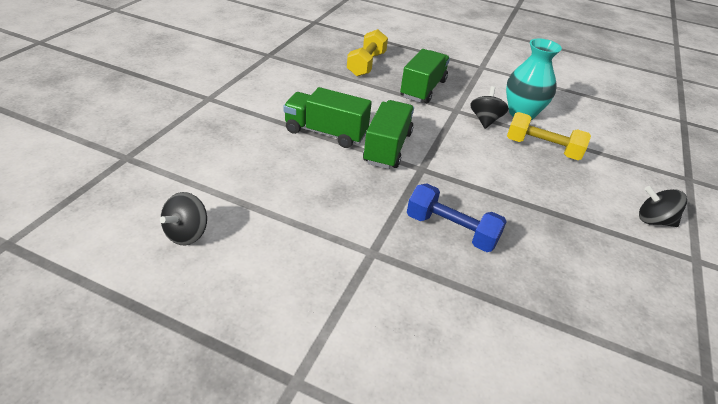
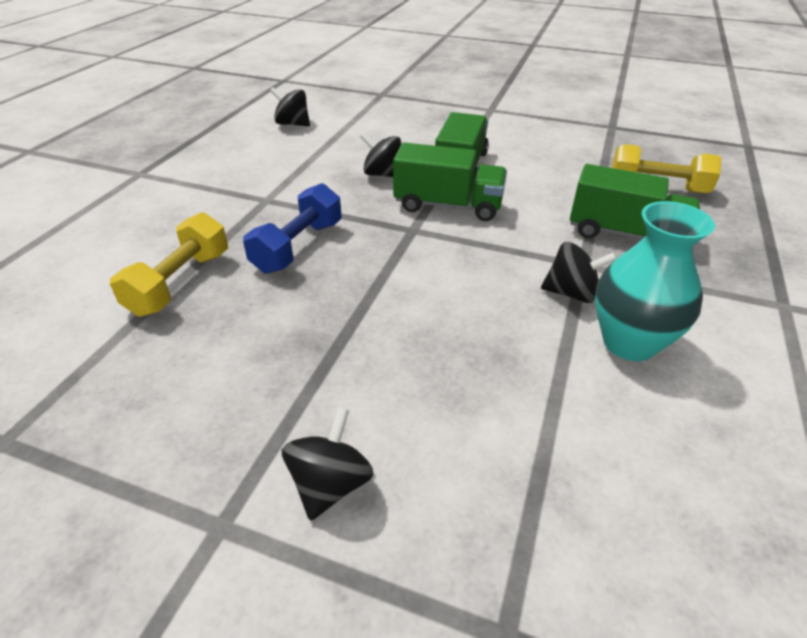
camera: 90 degrees right, 0 degrees up
(331, 175) = (383, 174): none -> black spinning top
(542, 148) = (515, 355): yellow dumbbell -> yellow dumbbell (180, 283)

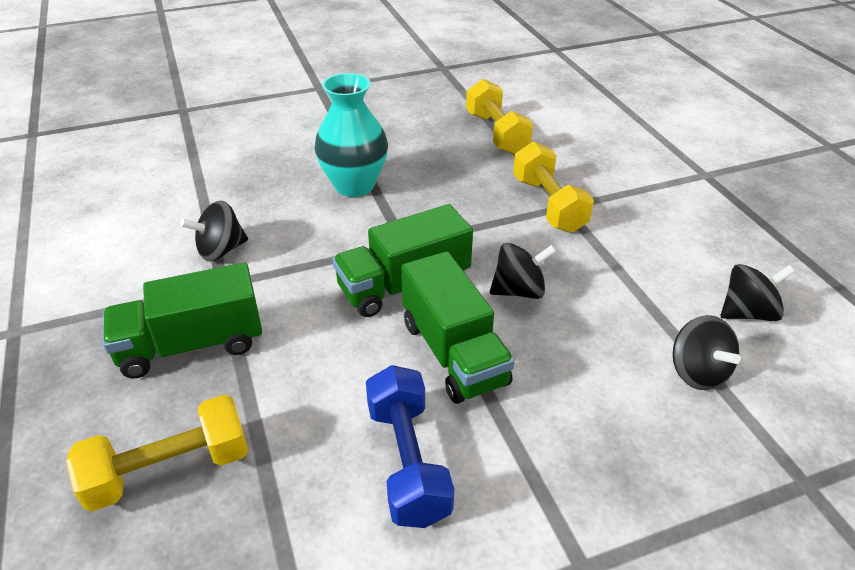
camera: 140 degrees right, 0 degrees up
(273, 205) = (548, 204): none -> yellow dumbbell
(298, 247) = (468, 185): blue dumbbell -> blue dumbbell (407, 462)
(330, 484) = (289, 110): black spinning top -> black spinning top (697, 372)
(629, 342) = (159, 233): turquoise vase -> turquoise vase (354, 185)

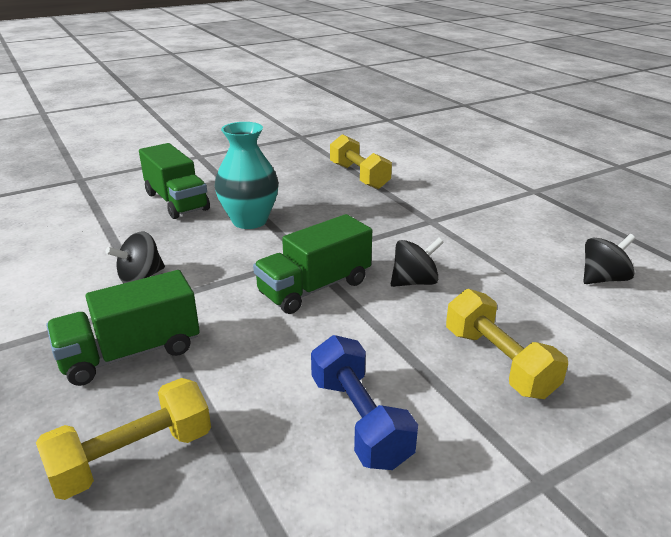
camera: 10 degrees left, 10 degrees down
(454, 353) = (374, 332): green truck -> green truck (177, 201)
(548, 204) = (418, 220): yellow dumbbell -> yellow dumbbell (498, 362)
(697, 372) = (580, 324): black spinning top -> none

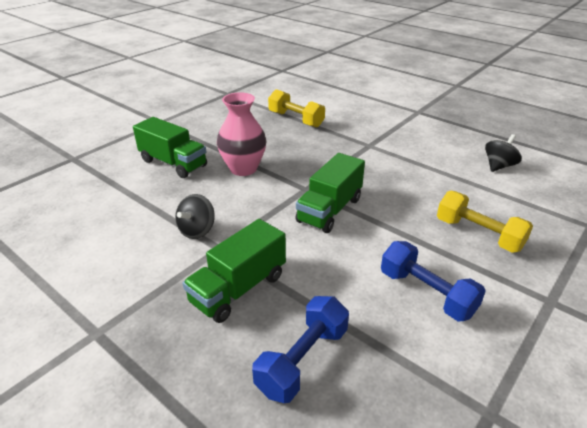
camera: 20 degrees left, 5 degrees up
(133, 457) = (303, 360): yellow dumbbell -> blue dumbbell
(249, 221) = (243, 169): turquoise vase -> pink vase
(414, 282) = (391, 192): black spinning top -> none

